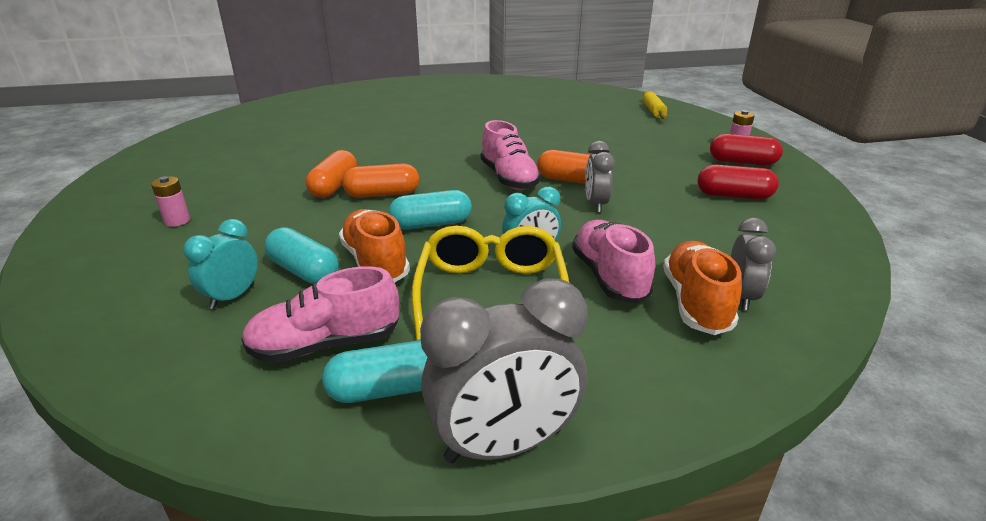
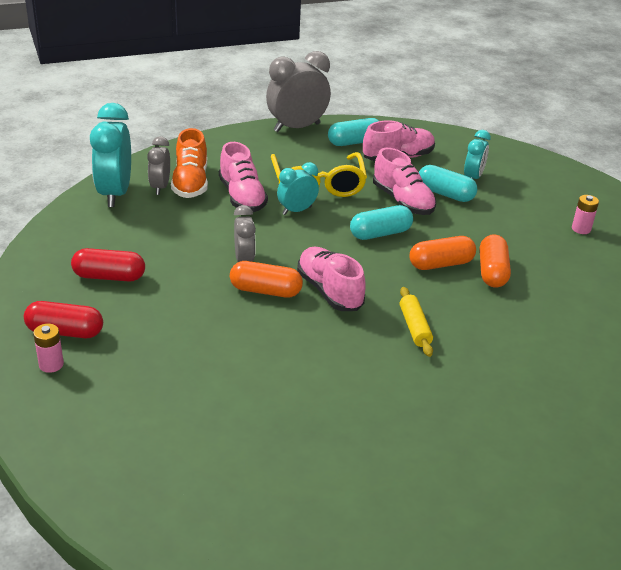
camera: 170 degrees right, 5 degrees up
(375, 263) = (402, 201): orange shoe -> pink shoe
(653, 111) = (125, 469): yellow rolling pin -> yellow rolling pin (414, 327)
(803, 288) = (115, 194): none -> turquoise clock

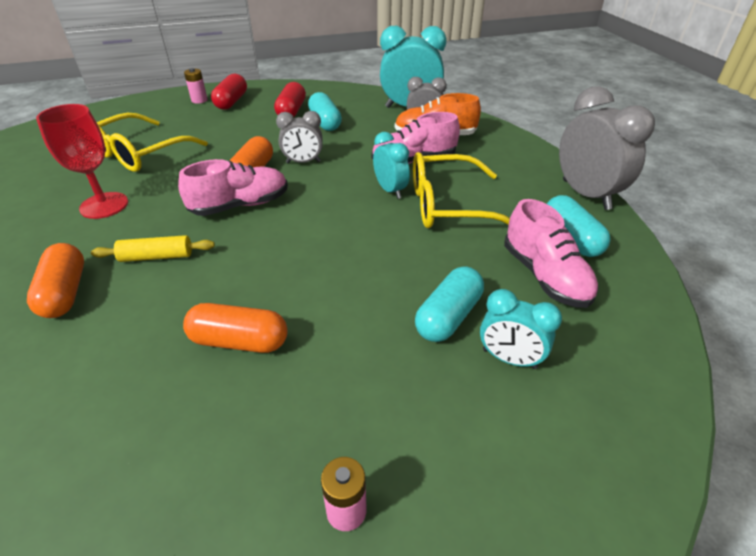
camera: 95 degrees right, 5 degrees up
(220, 386) = (139, 153): none -> yellow glasses
(339, 383) = (104, 205): none -> red goblet
(380, 233) = (343, 245): turquoise capsule -> turquoise capsule (325, 122)
(402, 201) = (421, 270): pink shoe -> none
(441, 264) = (269, 291): orange capsule -> orange capsule (65, 292)

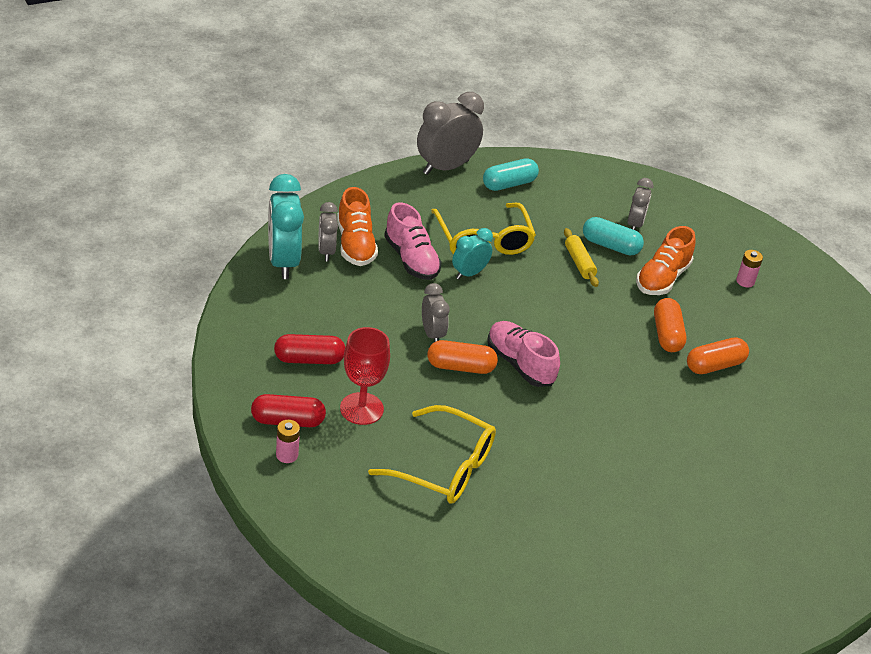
camera: 105 degrees left, 0 degrees up
(65, 292) = (660, 437): orange capsule -> orange capsule (714, 365)
(104, 205) = (548, 458): red goblet -> red goblet (361, 409)
(157, 257) = (604, 398): yellow rolling pin -> yellow rolling pin (579, 263)
(325, 122) = (336, 327): turquoise capsule -> none
(368, 365) = (662, 278): none -> orange shoe
(509, 359) = (635, 224): turquoise clock -> grey clock
(544, 276) = (556, 202): pink shoe -> none

